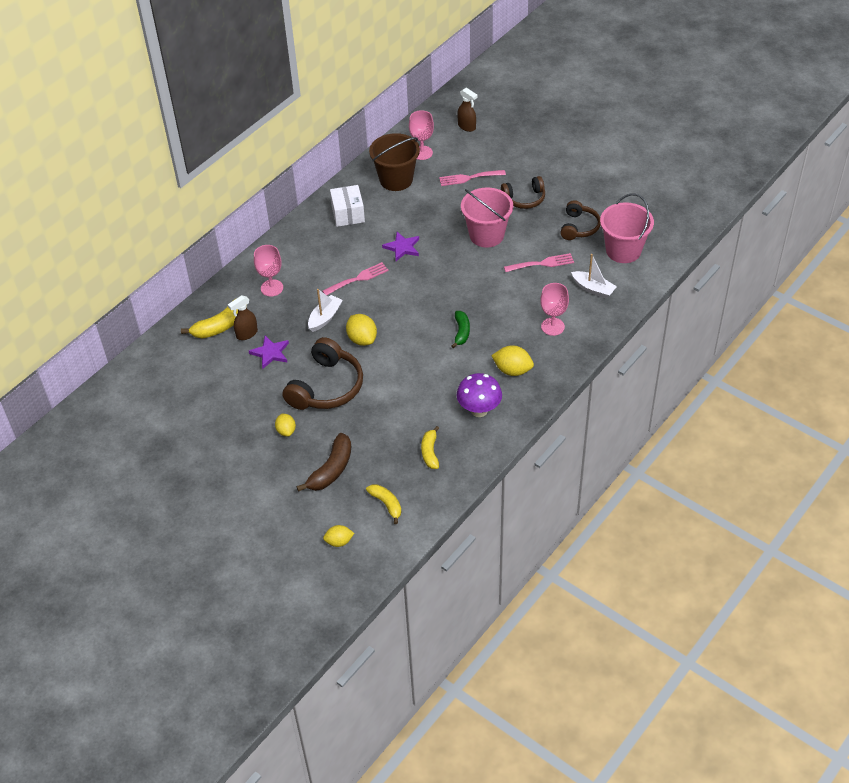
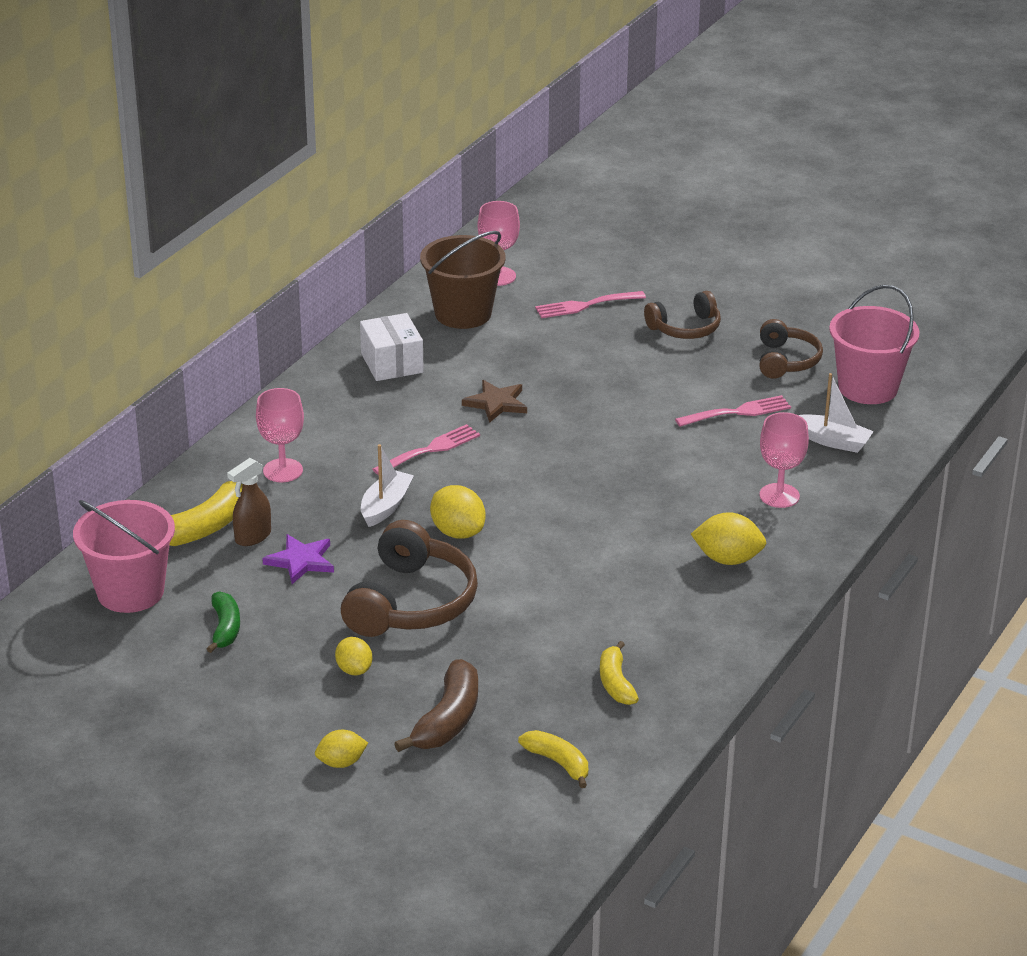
camera: 10 degrees left, 15 degrees down
(339, 542) = (486, 824): yellow lemon -> yellow lemon (341, 763)
(402, 247) = (496, 403): purple star -> brown star
(461, 332) = (626, 512): green banana -> green banana (225, 628)
(467, 127) = (564, 239): brown spray bottle -> none
(479, 410) = (685, 618): purple mushroom -> none
(486, 235) = (635, 379): pink bucket -> pink bucket (130, 592)

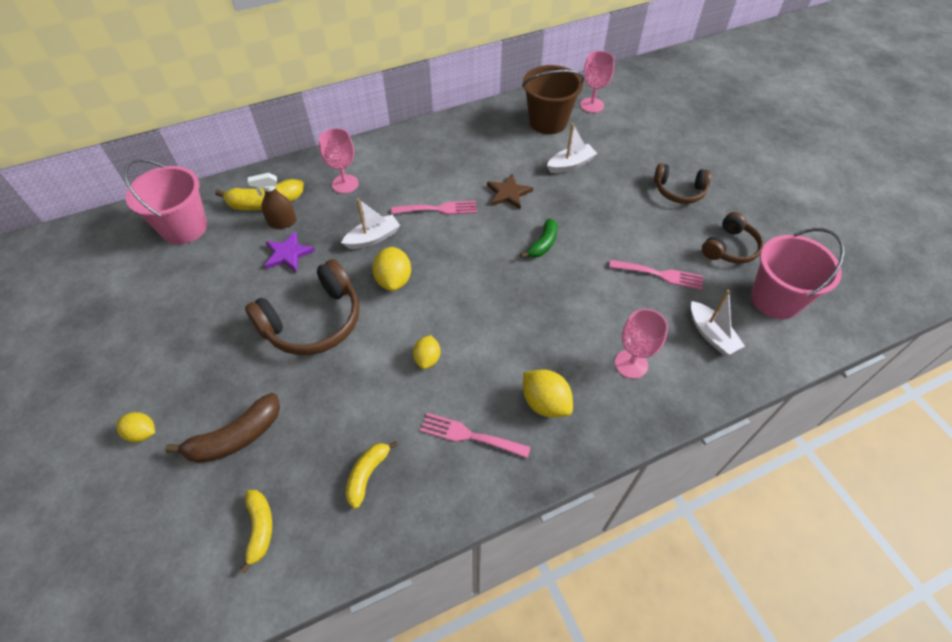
camera: 35 degrees right, 20 degrees up
(225, 628) = (199, 282): green banana -> green banana (543, 244)
(354, 670) = (229, 357): yellow lemon -> yellow lemon (427, 359)
(392, 363) = (476, 138): white box -> none
(538, 348) = (570, 164): none -> white boat
(585, 305) = (627, 147): pink fork -> pink fork (469, 436)

